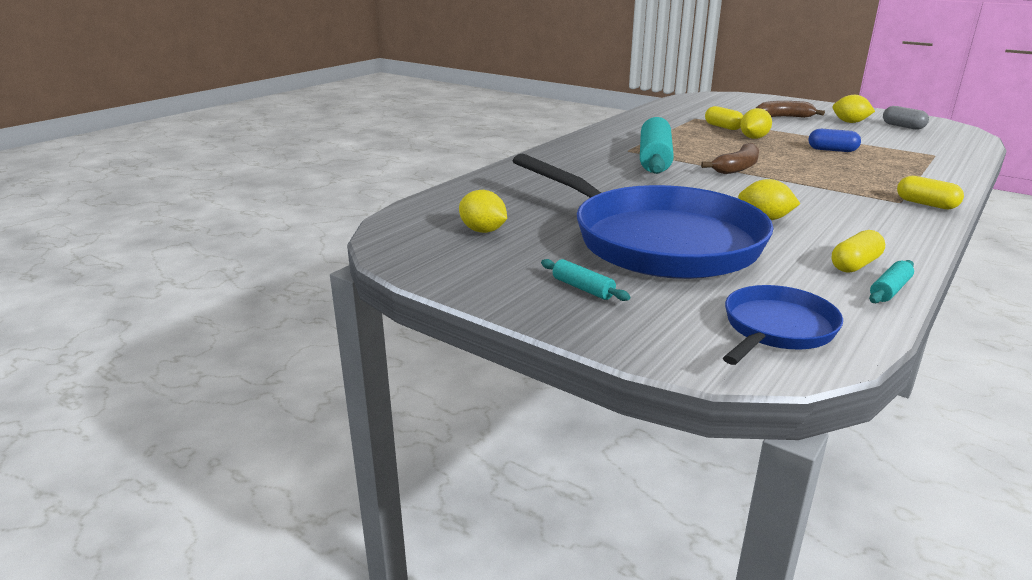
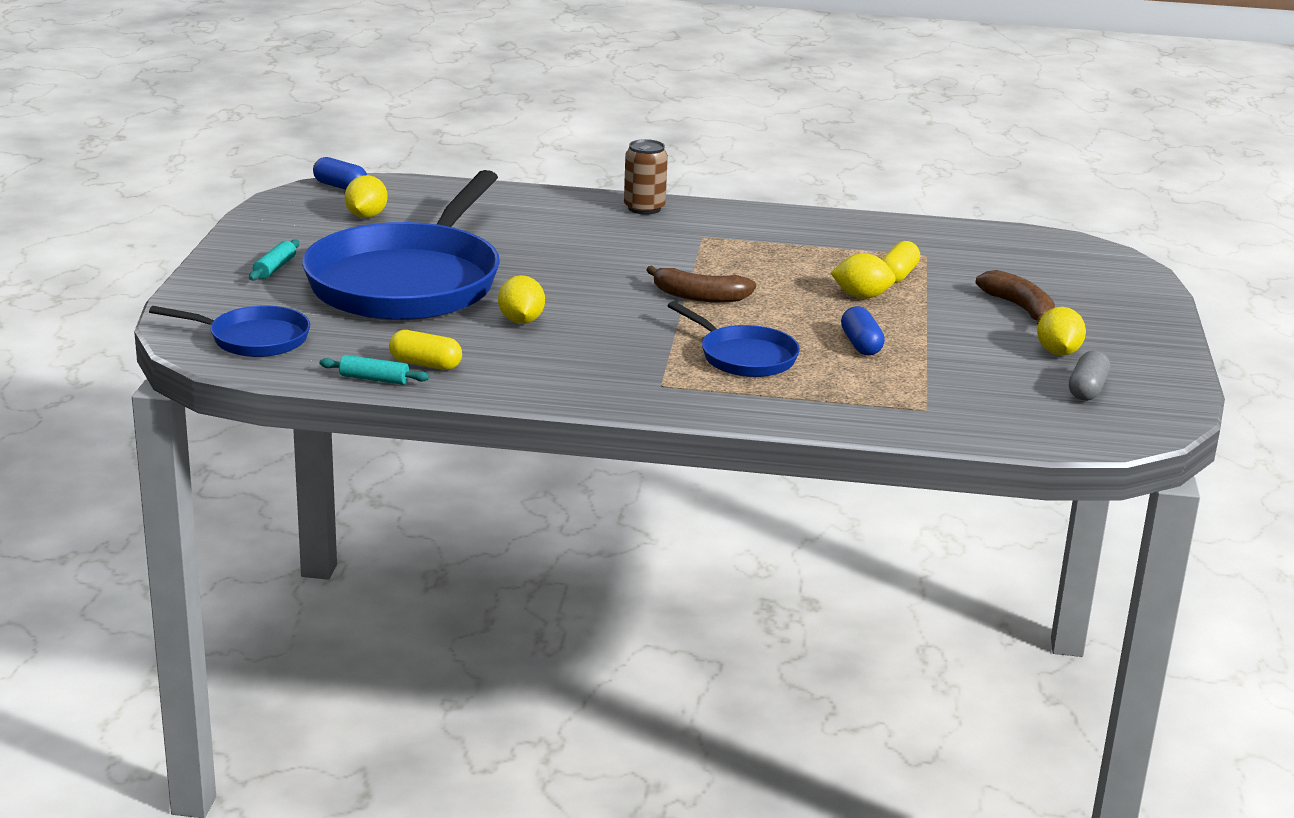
camera: 60 degrees right, 0 degrees up
(396, 228) = (340, 187): none -> blue capsule
(560, 154) = (644, 208): none -> brown can
(654, 159) = (684, 253): turquoise rolling pin -> none
(848, 175) = (743, 357): none -> blue pan
(926, 204) = (668, 399): yellow capsule -> none

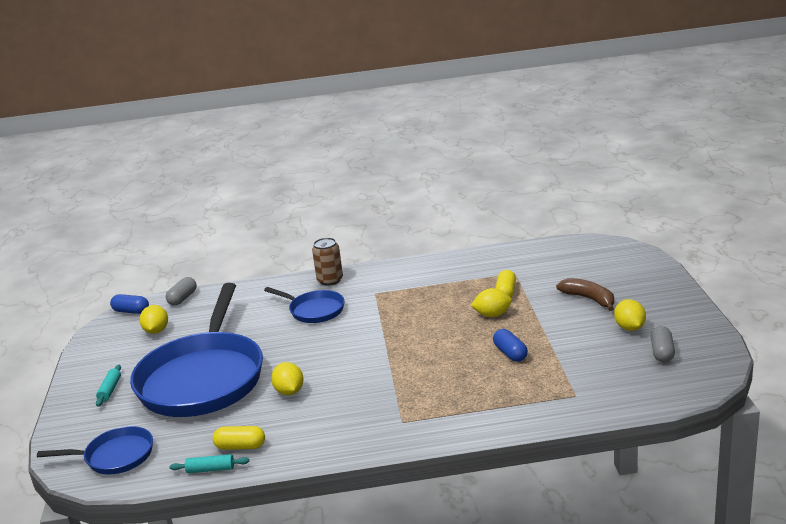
camera: 10 degrees left, 0 degrees up
(420, 186) = (183, 298): none -> grey capsule
(699, 297) = (394, 341): brown banana -> none
(743, 357) = (443, 383): blue pan -> blue pan (314, 310)

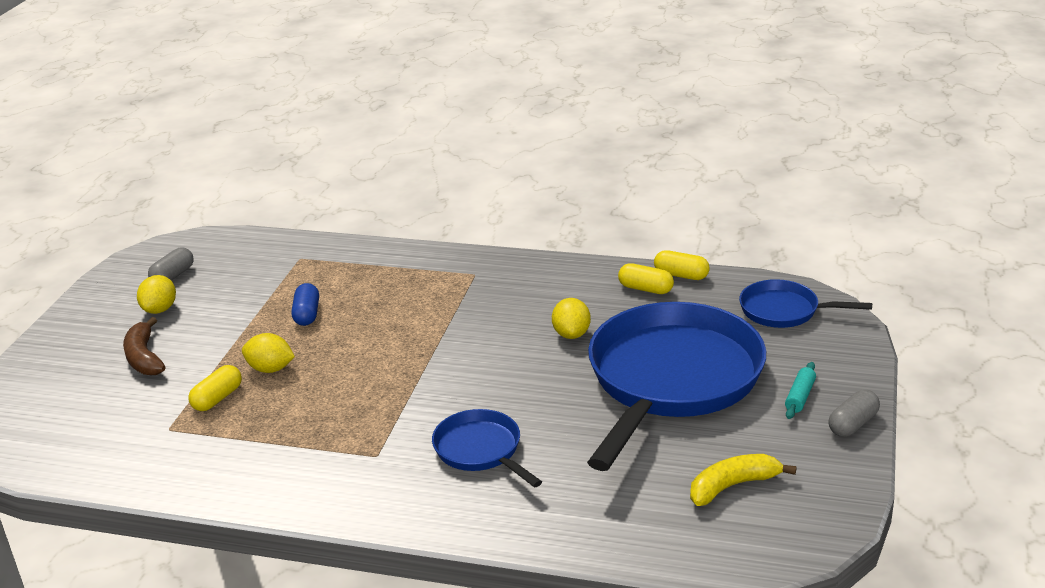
camera: 160 degrees left, 5 degrees up
(131, 311) = (778, 549): blue capsule -> none
(156, 331) = (733, 486): yellow lemon -> yellow banana
(183, 298) = (681, 552): grey capsule -> grey capsule (853, 424)
(210, 469) = (681, 275): turquoise rolling pin -> yellow capsule
(330, 280) = (422, 509): brown can -> none

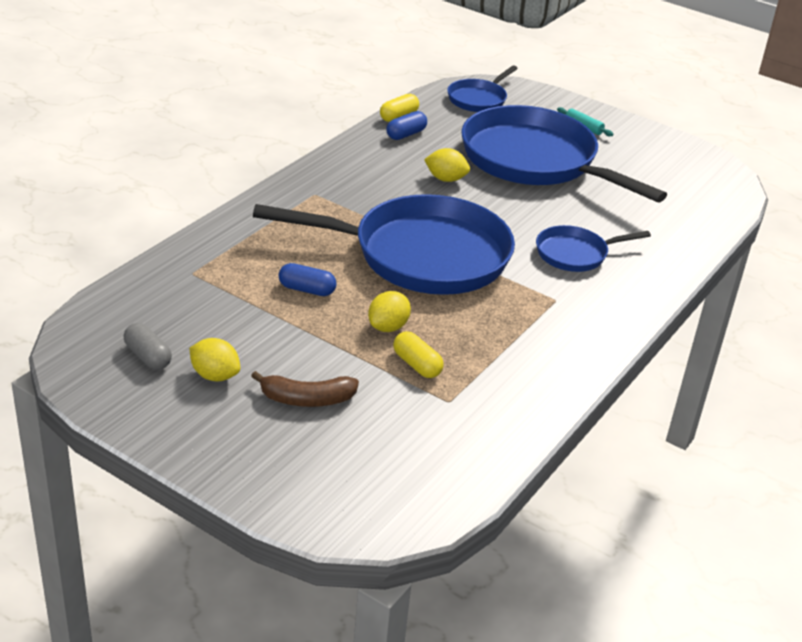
camera: 75 degrees left, 5 degrees up
(406, 356) = (420, 255): none -> blue pan
(645, 289) = (406, 134): yellow capsule -> blue capsule
(733, 486) = (665, 177): yellow banana -> none
(853, 424) = (623, 122): grey capsule -> none

